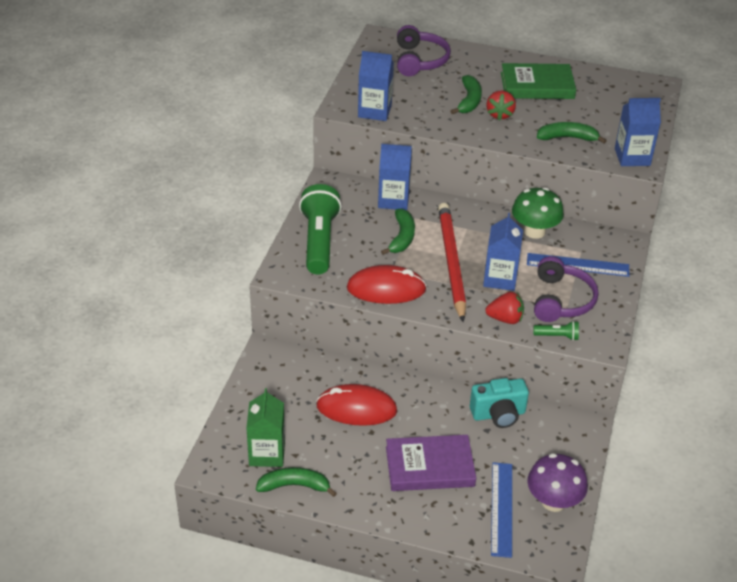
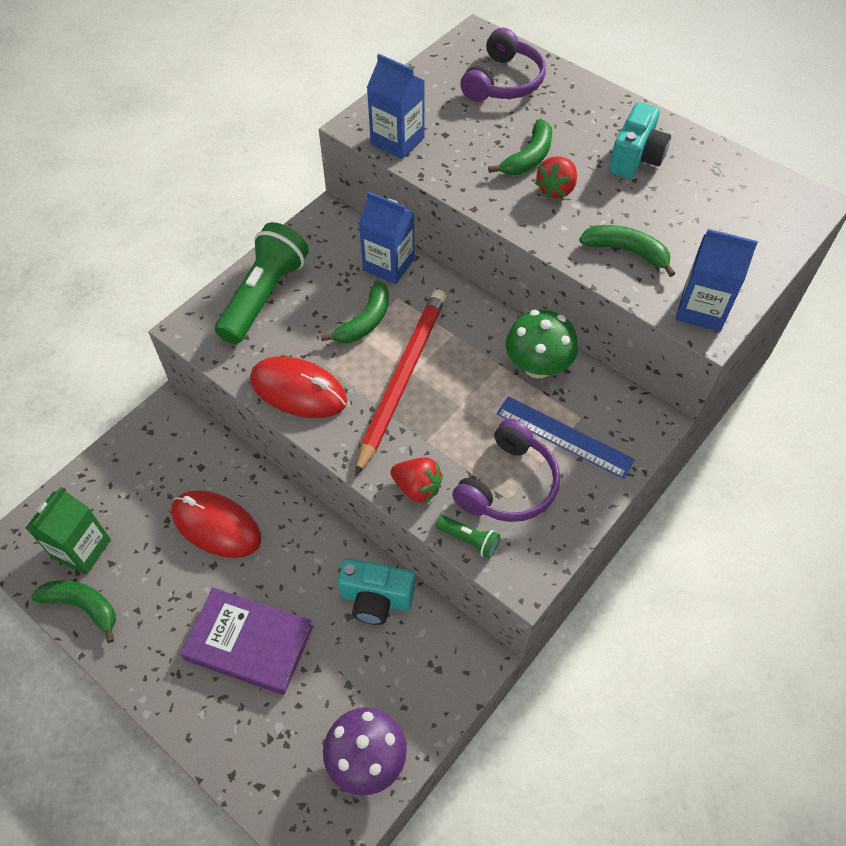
camera: 25 degrees right, 15 degrees up
(500, 278) = (449, 423): blue carton -> none
(501, 508) = (296, 742): blue ruler -> none
(537, 86) = (635, 159): green book -> turquoise camera

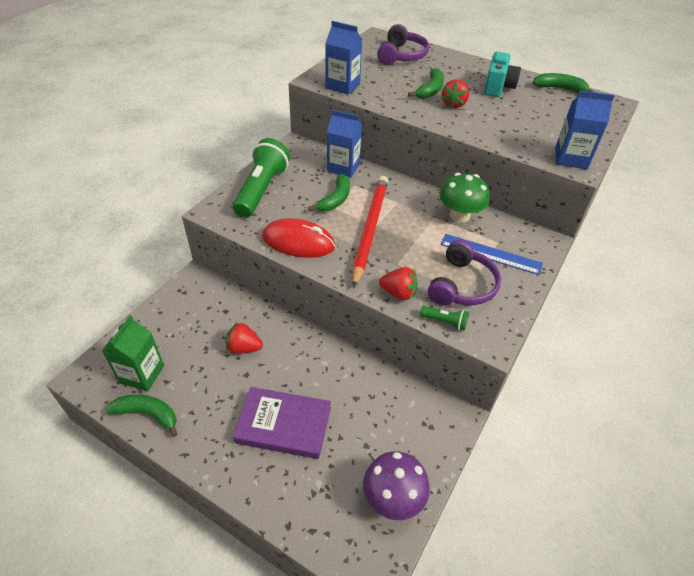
camera: 10 degrees left, 10 degrees down
(216, 526) = (244, 348): red mouse -> red strawberry
(376, 599) = (373, 384): turquoise camera -> none
(626, 251) = (511, 132): green banana -> green banana (559, 89)

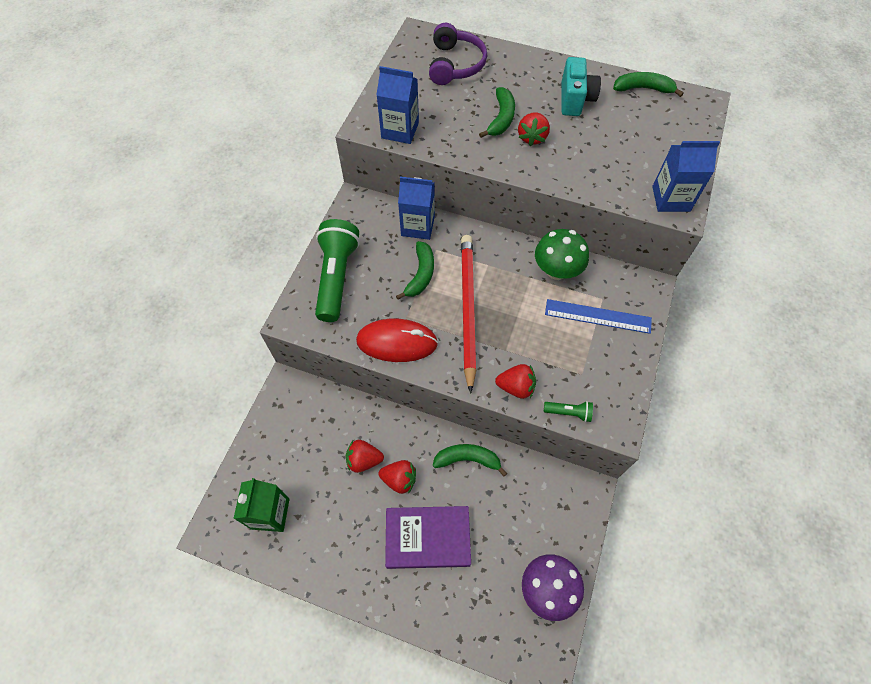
camera: 10 degrees left, 15 degrees up
(148, 414) = (292, 557): green banana -> green banana (467, 459)
(272, 370) = (399, 479): none -> red strawberry
(462, 285) = (577, 363): purple headphones -> none

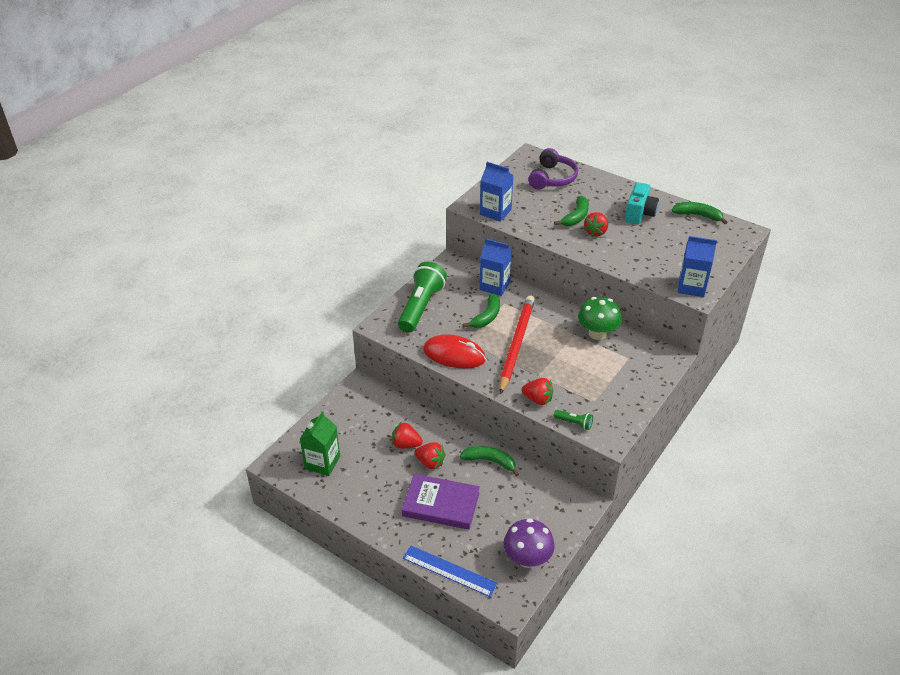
camera: 15 degrees right, 20 degrees down
(598, 316) = (620, 368): blue ruler -> blue ruler (449, 571)

